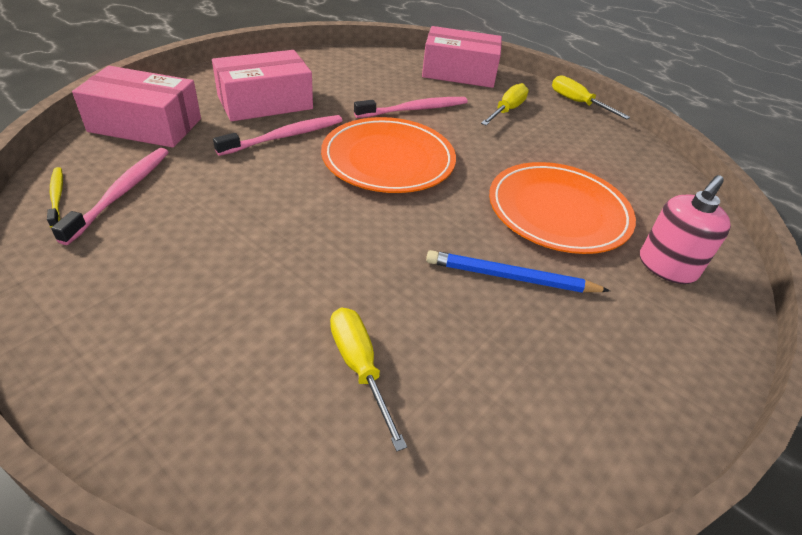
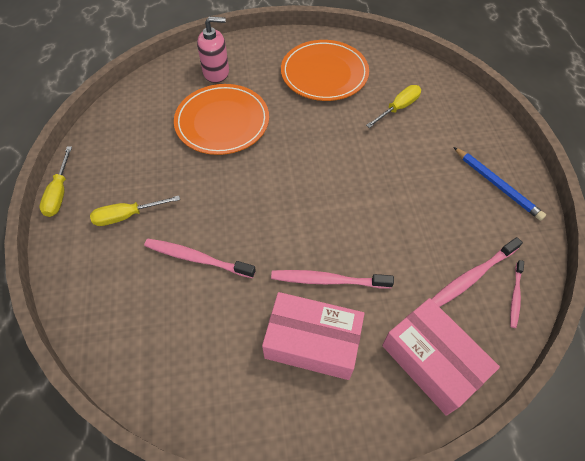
camera: 135 degrees left, 15 degrees up
(57, 196) = (515, 296): yellow toothbrush -> pink toothbrush
(359, 367) = (398, 108): yellow screwdriver -> yellow screwdriver turned 150 degrees counterclockwise
(388, 160) = (275, 213): orange plate -> orange plate (324, 73)
(459, 73) = (91, 292): pink box -> none
(510, 277) = (295, 106): blue pencil -> blue pencil (497, 185)

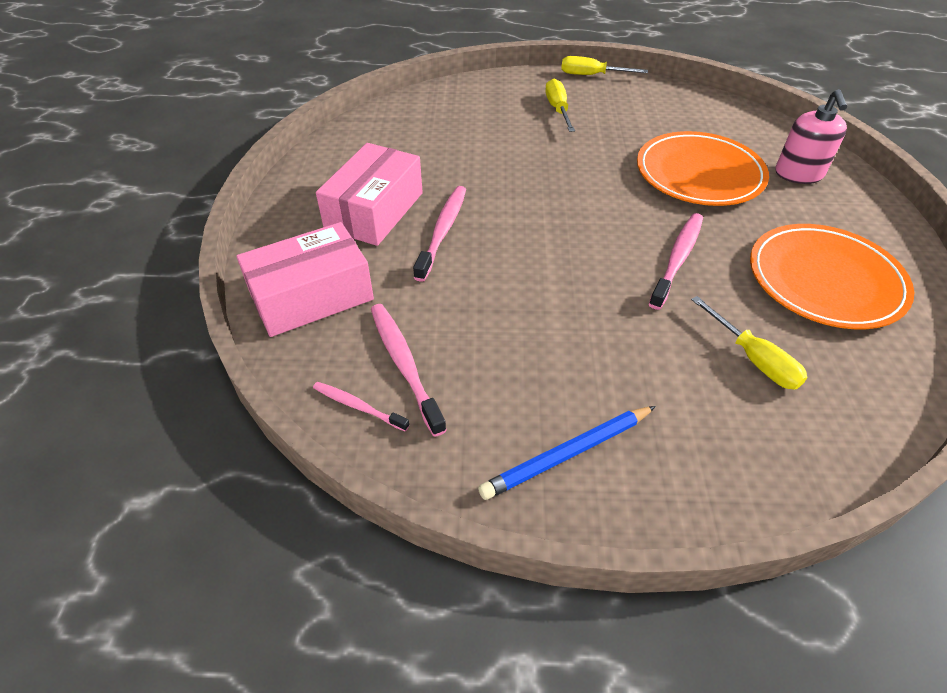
camera: 100 degrees right, 10 degrees down
(197, 258) = (496, 147): pink toothbrush -> pink toothbrush (677, 259)

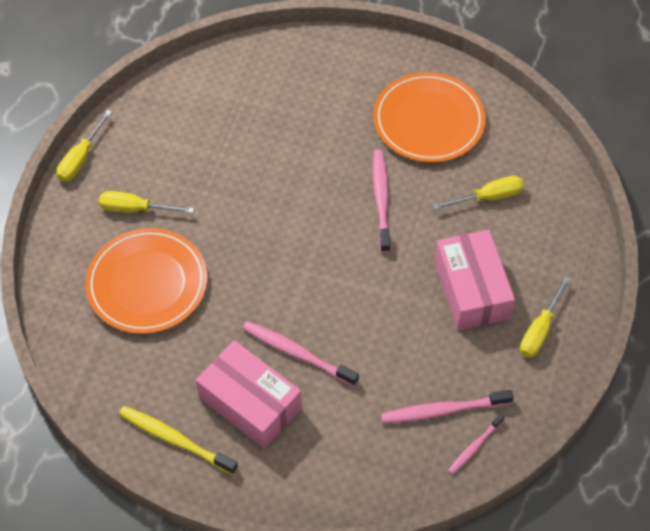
camera: 75 degrees left, 10 degrees up
(311, 296) = (351, 467): pink box -> pink box (471, 289)
(324, 174) = (175, 439): none -> yellow toothbrush
(567, 454) = (540, 330): blue pencil -> yellow screwdriver
(677, 259) = (381, 199): pink toothbrush -> pink toothbrush turned 45 degrees clockwise
(699, 173) = (280, 140): orange plate -> orange plate (147, 284)
(798, 174) = (304, 74): pink soap dispenser -> none

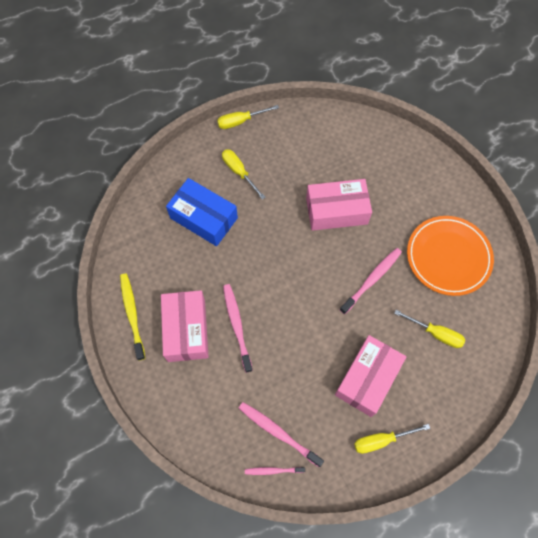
camera: 45 degrees right, 10 degrees up
(147, 284) = (203, 218): orange plate -> blue box
(278, 165) = (336, 211): none -> pink box

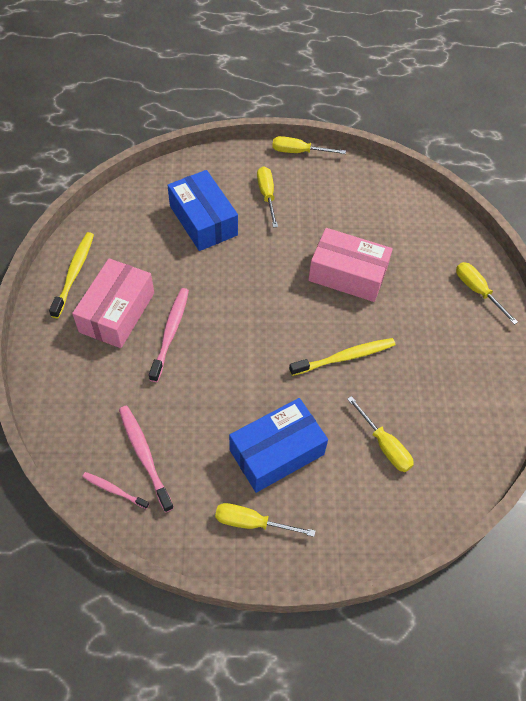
camera: 25 degrees right, 10 degrees down
(367, 378) = (276, 452): pink box -> blue box
(372, 279) = (345, 357): pink toothbrush -> yellow toothbrush
(433, 179) = (477, 291): none -> yellow screwdriver
(448, 257) = (448, 375): orange plate -> none

